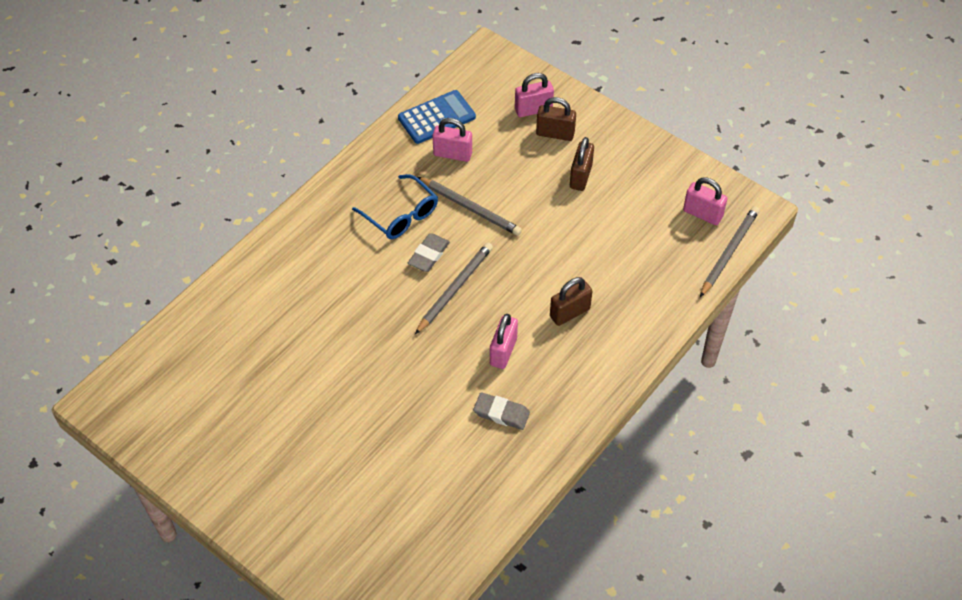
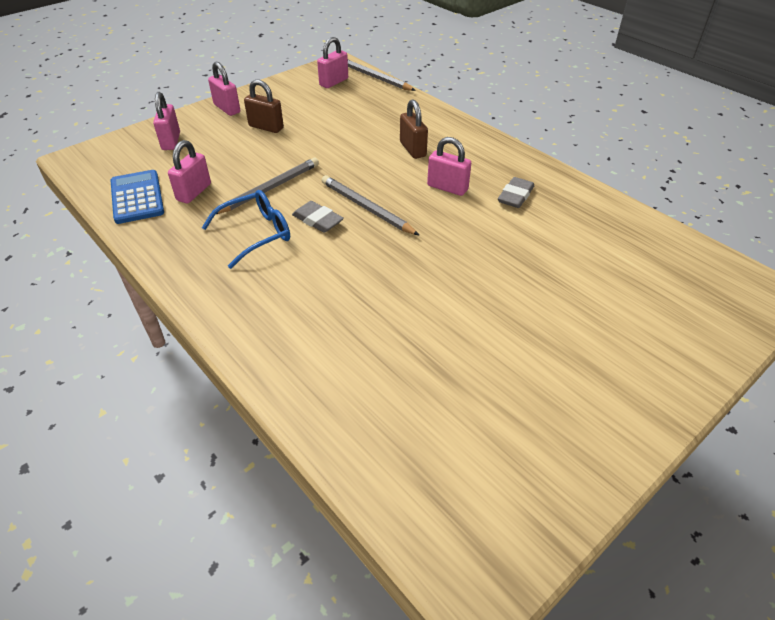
camera: 80 degrees left, 10 degrees down
(555, 134) = (208, 133): brown padlock -> none
(610, 133) = (227, 108): none -> pink padlock

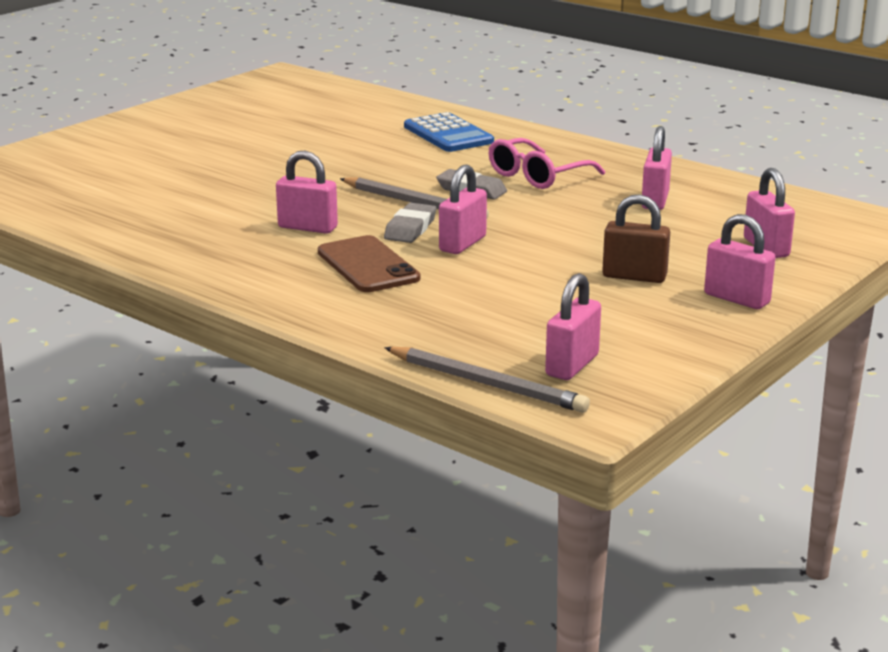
camera: 170 degrees right, 20 degrees down
(137, 197) = (722, 192): blue calculator -> blue calculator (448, 134)
(255, 234) = (538, 175): blue glasses -> pink glasses
(270, 189) = (556, 210): grey pencil -> none
(349, 162) = (462, 244): none -> pink padlock
(412, 149) = (368, 265): brown padlock -> brown phone
(515, 196) = (210, 226): grey eraser -> grey eraser (410, 228)

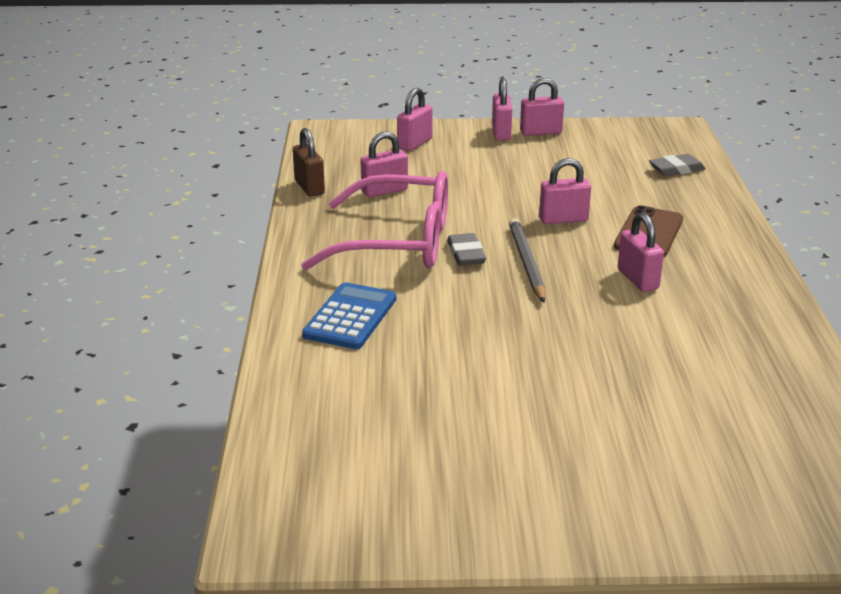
camera: 130 degrees left, 5 degrees up
(410, 228) = (571, 245): grey eraser -> grey eraser (676, 169)
(486, 384) = (702, 153): grey pencil -> none
(538, 175) = (396, 242): pink glasses -> pink glasses, size x1.70
(572, 365) = (647, 143): pink padlock -> pink padlock (541, 132)
(634, 276) = (518, 161): brown padlock -> brown padlock (309, 187)

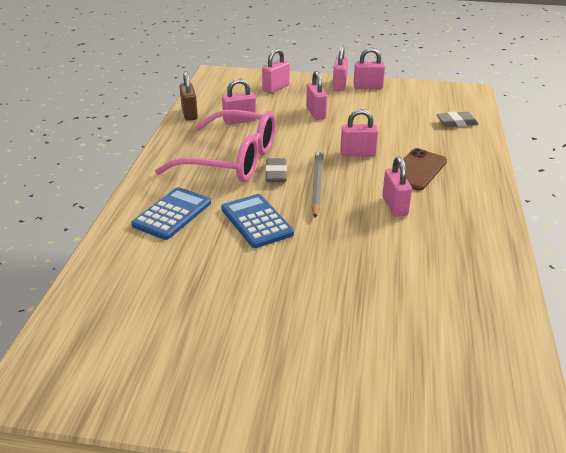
camera: 10 degrees right, 5 degrees up
(467, 315) = (256, 221): none -> blue calculator
(485, 172) = (316, 113): none -> pink padlock

